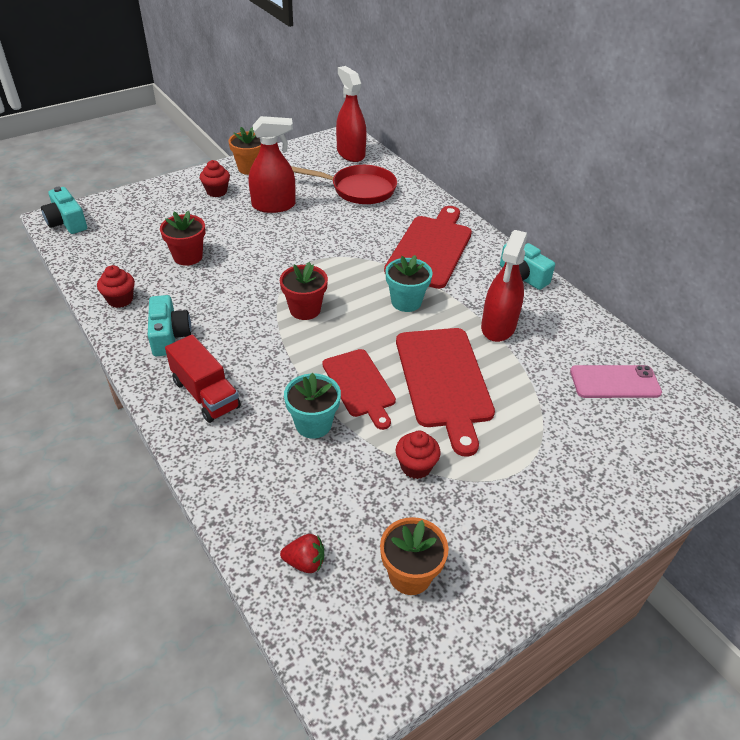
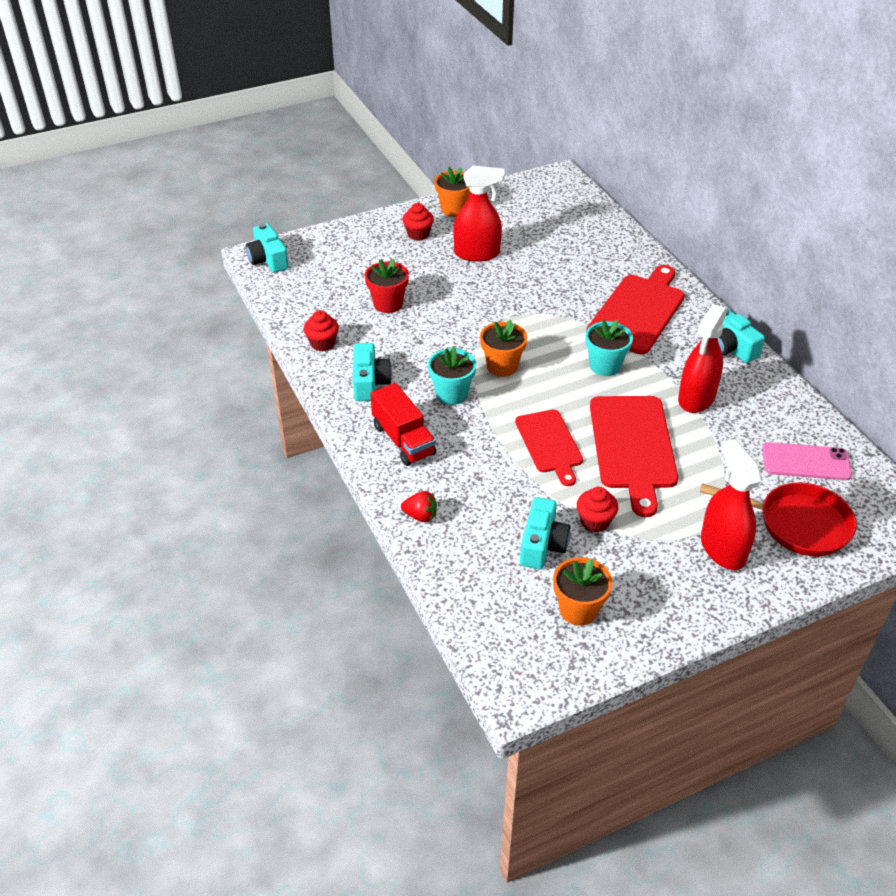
camera: 10 degrees right, 0 degrees up
(305, 309) = (502, 366): red flower pot -> orange flower pot
(305, 562) = (486, 590): red strawberry -> red strawberry (420, 516)
(313, 424) = (502, 476): turquoise flower pot -> turquoise flower pot (452, 394)
(350, 153) = (564, 197): red spray bottle -> red spray bottle (722, 549)
(359, 189) = (569, 240): red pan -> red pan (797, 524)
(362, 499) = (542, 545): none -> turquoise camera

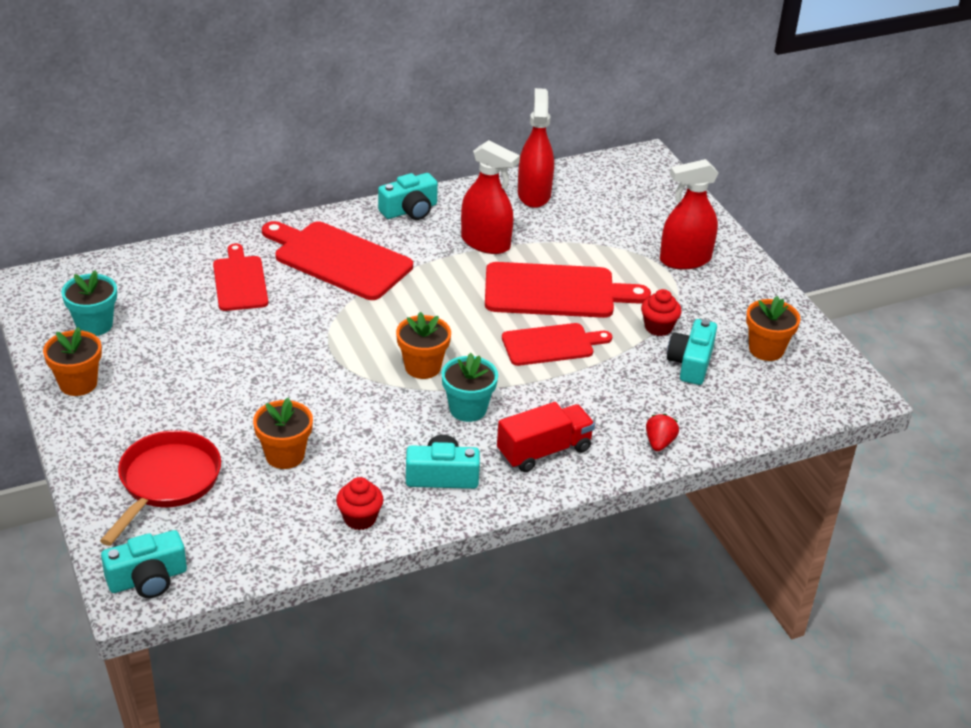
camera: 90 degrees left, 5 degrees down
(388, 304) = (285, 455): red flower pot -> orange flower pot
(418, 234) = (130, 421): red cupcake -> none
(477, 253) = (192, 370): red spray bottle -> red spray bottle (534, 194)
(542, 545) = (691, 363): turquoise camera -> turquoise camera turned 90 degrees counterclockwise
(591, 264) = (240, 281): none -> red cutting board
(605, 366) = (430, 293): turquoise flower pot -> turquoise flower pot (94, 325)
(797, 524) = (652, 216): red pan -> red pan (167, 482)
(806, 462) = (575, 197): pink phone -> none

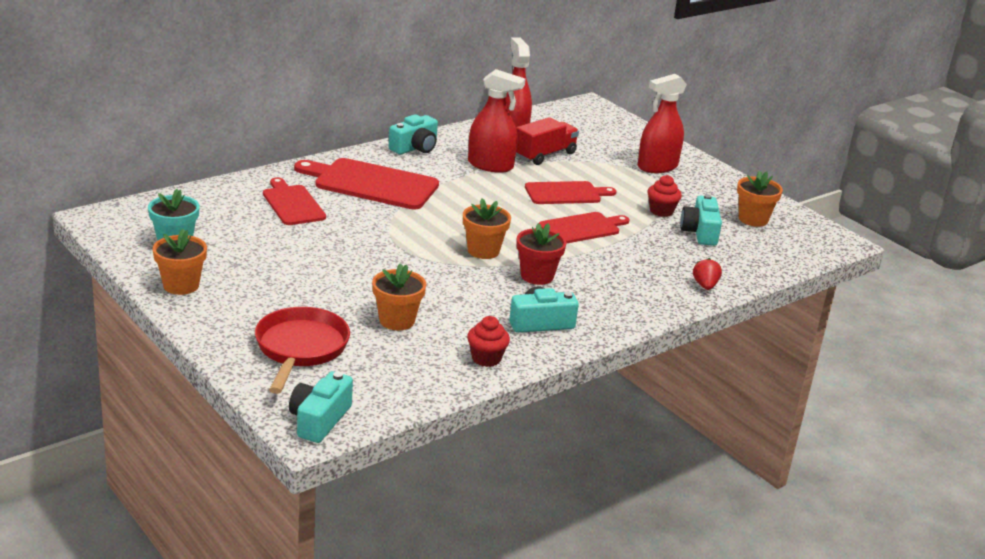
camera: 15 degrees left, 10 degrees down
(148, 579) = (319, 420): turquoise camera -> turquoise camera turned 150 degrees clockwise
(468, 409) = (537, 276): turquoise flower pot -> red flower pot
(544, 451) = (615, 299): red truck -> red truck (544, 155)
(556, 291) = (566, 193): red cutting board -> red cutting board, size x0.64

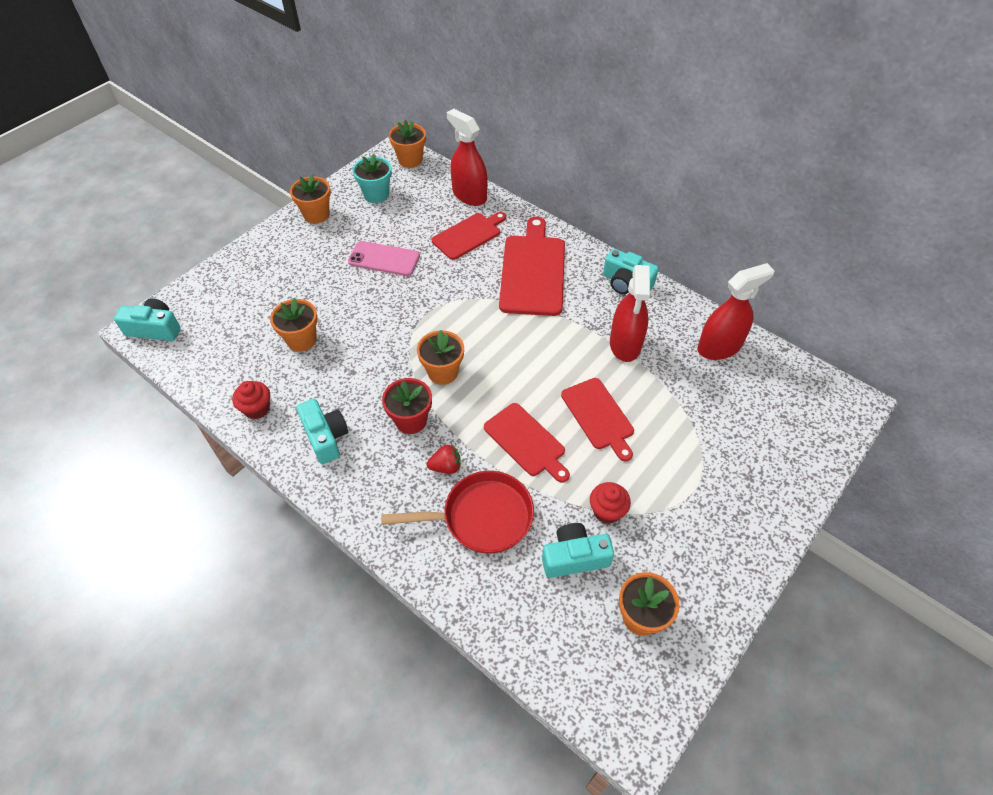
camera: 80 degrees right, 25 degrees up
(126, 213) = (410, 160): none -> orange flower pot
(296, 255) = (384, 259): none -> pink phone
(300, 349) = (246, 296): red pan -> red pan (481, 517)
(544, 155) = (681, 383): red truck -> none
(657, 166) = (724, 494): red spray bottle -> red spray bottle (469, 195)
(705, 286) = (447, 573): red strawberry -> red strawberry (446, 467)

